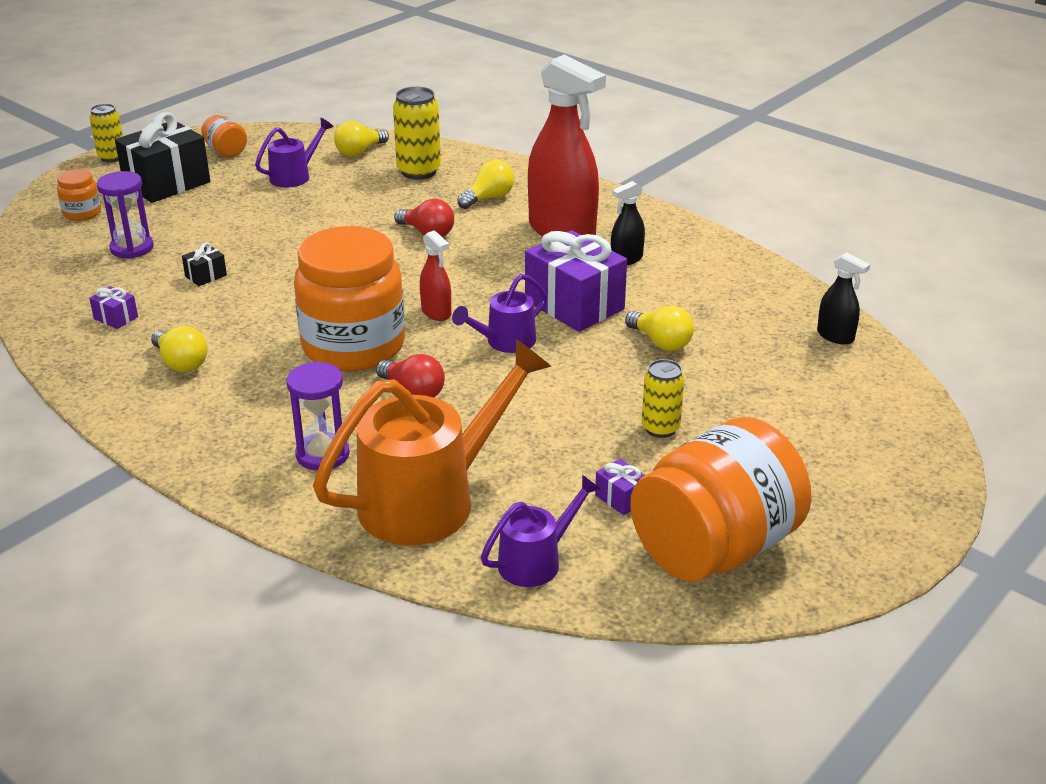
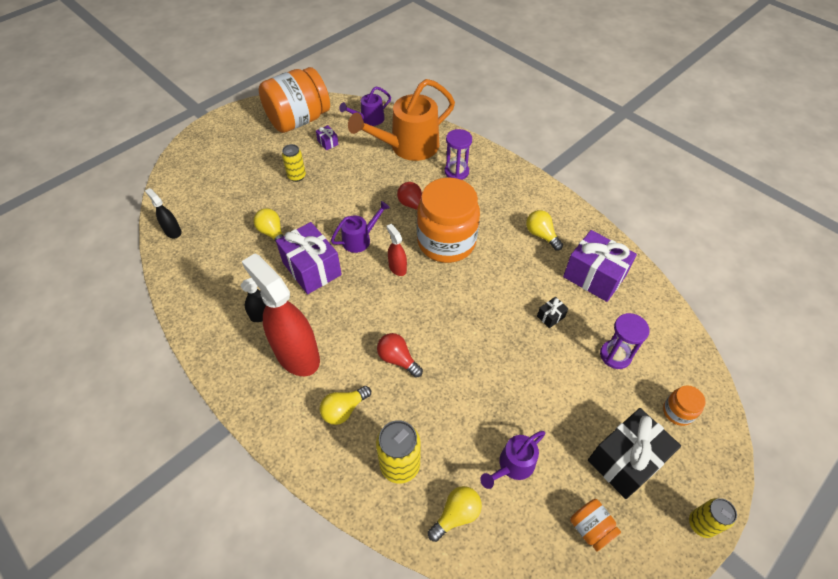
camera: 175 degrees left, 20 degrees up
(116, 318) = (594, 276): purple gift -> purple gift, size x2.34

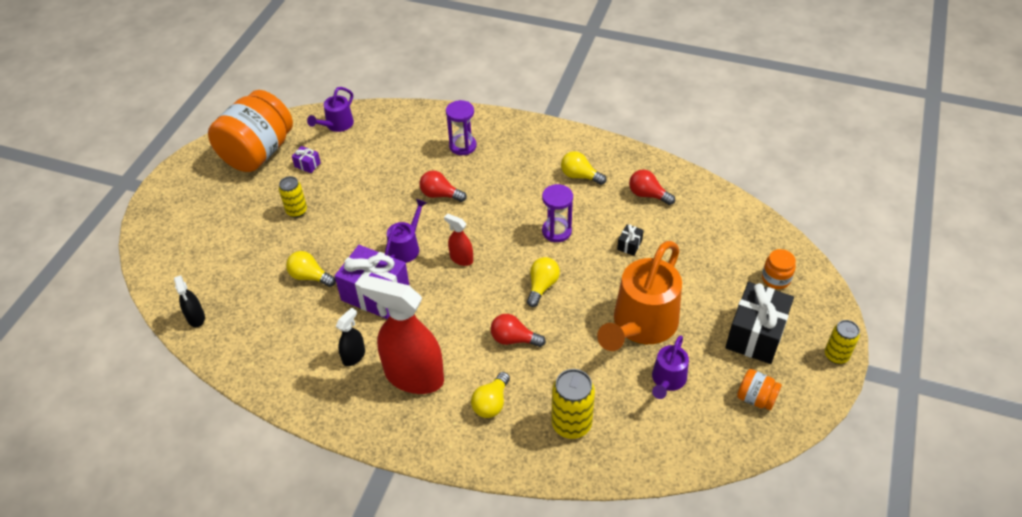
camera: 25 degrees left, 5 degrees down
(173, 231) = (196, 318): black spray bottle -> black spray bottle turned 135 degrees counterclockwise
(407, 147) = (397, 139): orange watering can -> orange watering can (640, 326)
(446, 242) = (494, 216): orange jar -> none
(456, 515) = (643, 440): yellow light bulb -> yellow light bulb (542, 286)
(594, 276) = (648, 195): purple gift -> red light bulb
(615, 355) = (702, 255): purple hourglass -> purple hourglass (556, 231)

